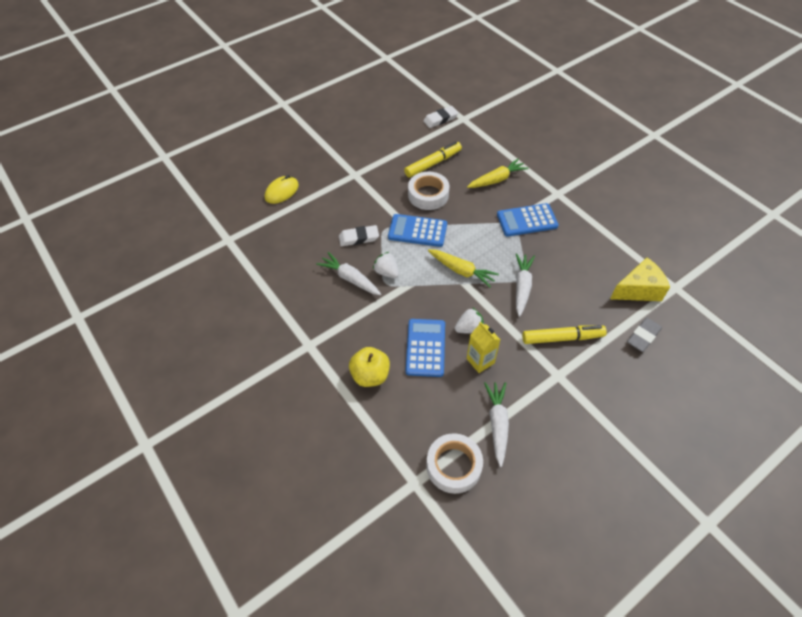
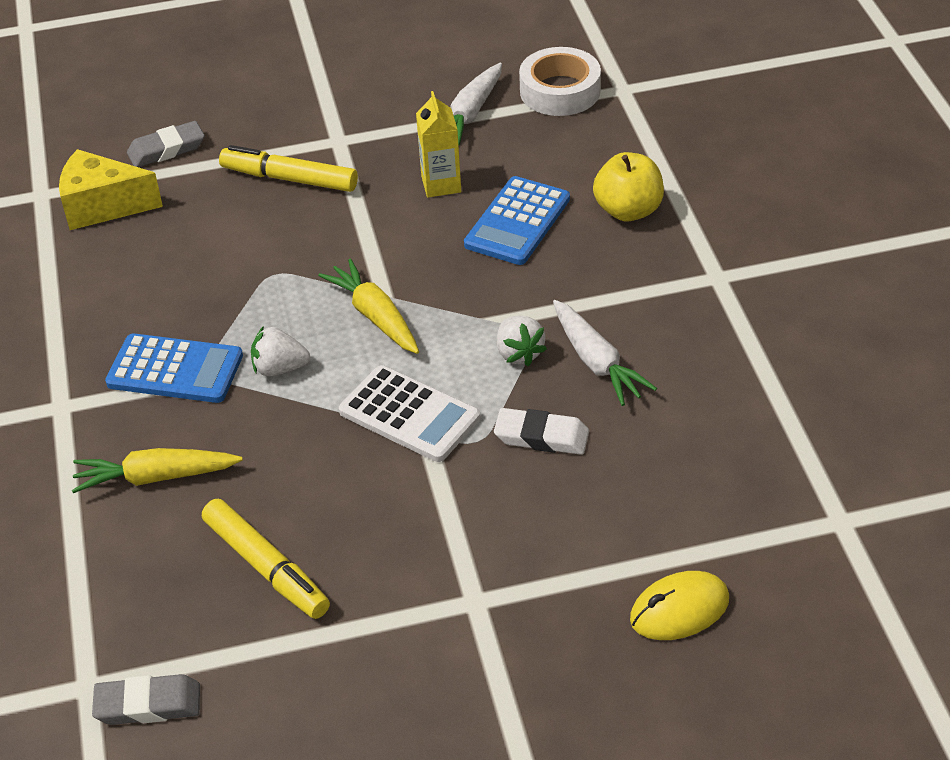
camera: 155 degrees left, 10 degrees down
(417, 231) = (409, 415): blue calculator -> white calculator
(428, 195) = (333, 488): white tape -> none
(433, 163) = (266, 567): yellow marker -> yellow marker turned 120 degrees counterclockwise
(440, 119) = (148, 705): white eraser -> grey eraser
(469, 328) = (427, 228): white strawberry -> white strawberry (279, 368)
(522, 287) = (289, 261): white carrot -> none

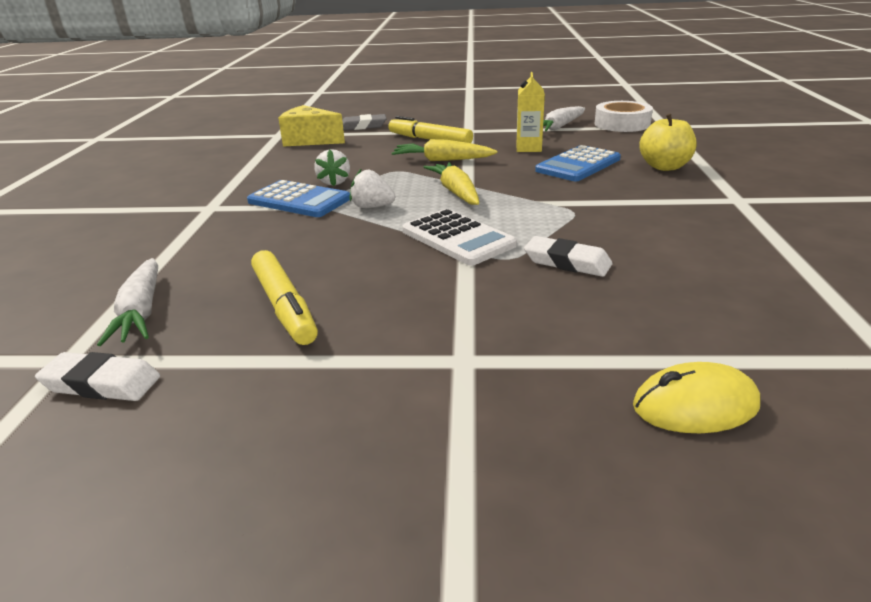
camera: 15 degrees right, 15 degrees down
(148, 705) = (101, 384): grey eraser -> white eraser
(156, 477) = (241, 246): yellow carrot -> yellow carrot (442, 160)
(519, 353) = (561, 218): white strawberry -> white strawberry (334, 182)
(596, 362) = (626, 229): white carrot -> white carrot (141, 312)

